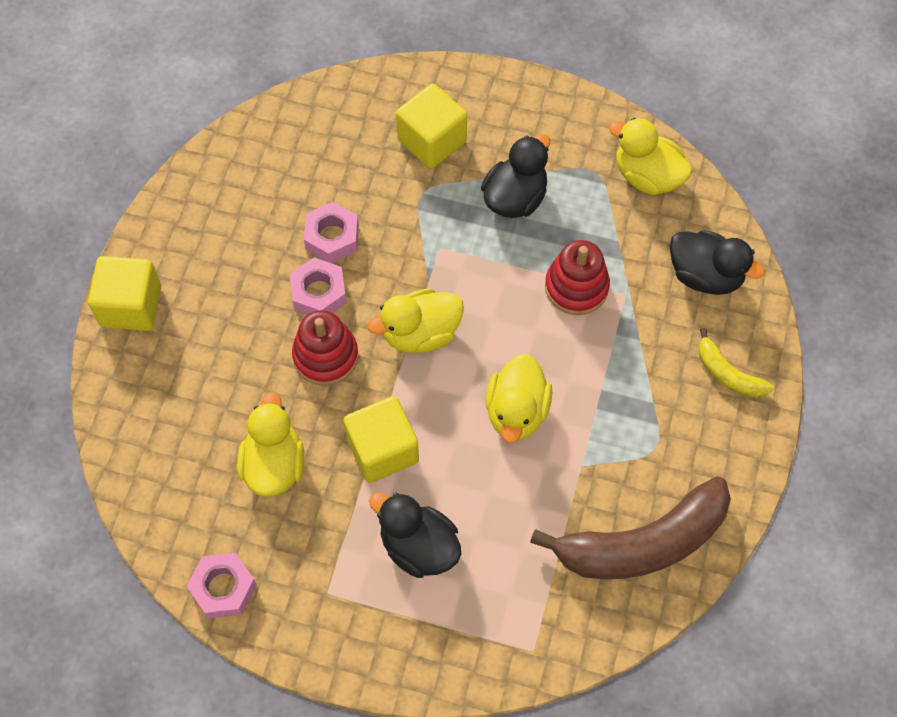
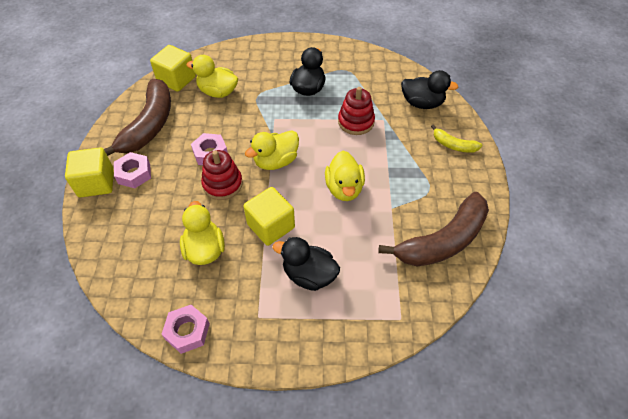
camera: 15 degrees left, 10 degrees down
(231, 213) = (149, 125): none -> brown banana
(332, 237) = (211, 125): pink nut -> pink nut (134, 174)
(432, 141) = (255, 72): yellow cube -> yellow cube (176, 79)
(647, 176) = (374, 67): yellow duck -> yellow duck (218, 92)

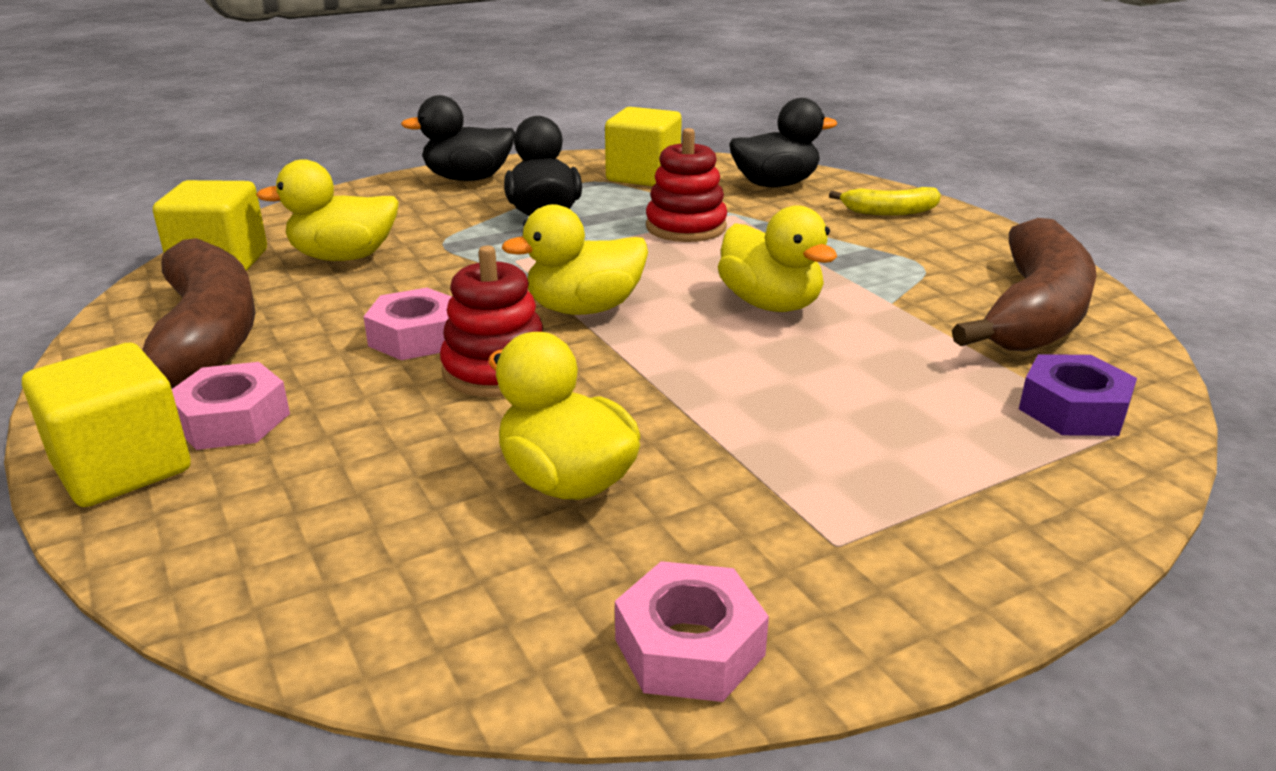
camera: 30 degrees left, 25 degrees down
(271, 226) = (684, 395): yellow cube -> yellow cube (643, 176)
(276, 161) = (584, 309): yellow duck -> yellow duck turned 45 degrees clockwise
(309, 275) = (860, 436): black duck -> black duck (468, 179)
(396, 300) = (1073, 409): none -> purple nut

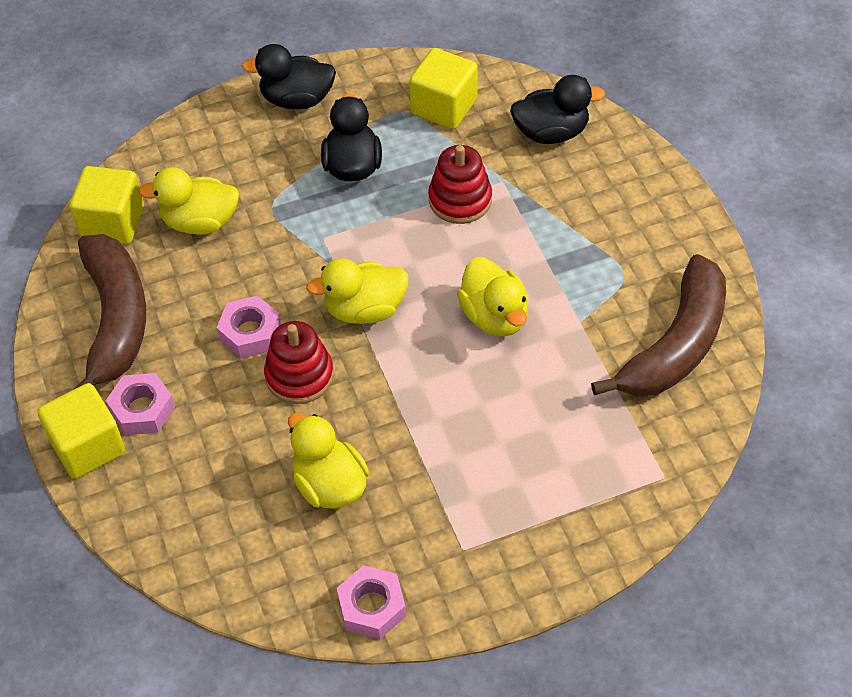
camera: 10 degrees right, 25 degrees up
(889, 212) = (630, 189): yellow banana -> none
(1073, 409) = (646, 453): purple nut -> none

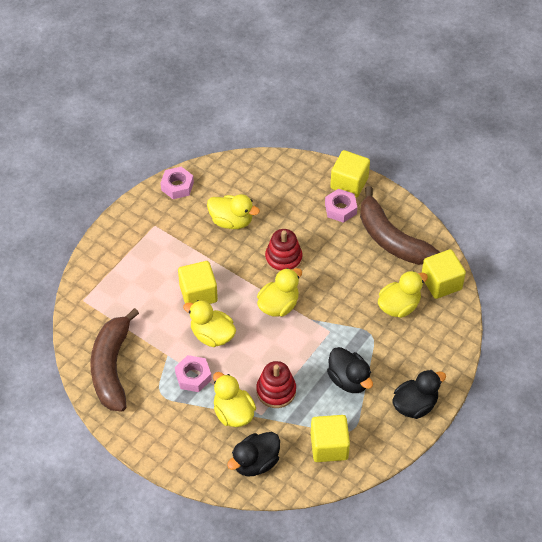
camera: 145 degrees right, 0 degrees up
(250, 332) = (323, 266): pink nut -> pink nut (193, 376)
(471, 389) = (198, 293): none -> yellow cube
(538, 201) = (233, 413): none -> yellow duck

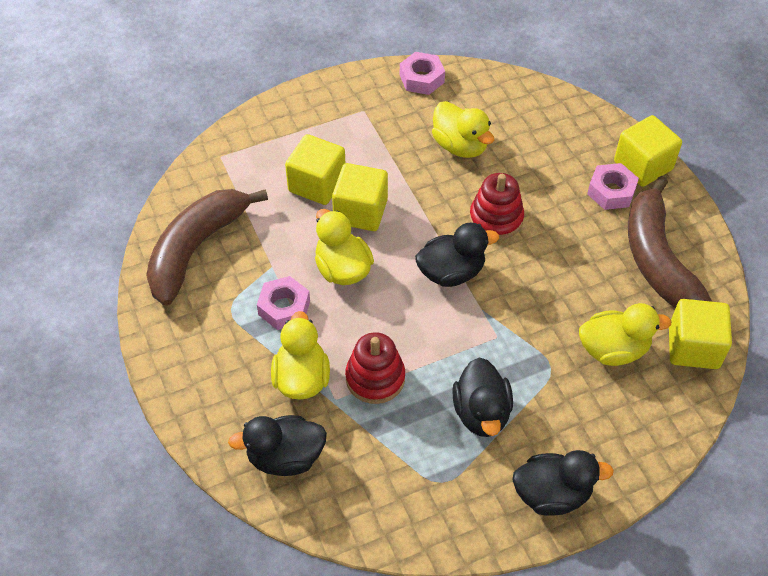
camera: 30 degrees right, 0 degrees up
(278, 305) = (451, 272): yellow duck -> black duck
(329, 446) = (396, 488): yellow cube -> yellow cube (317, 184)

